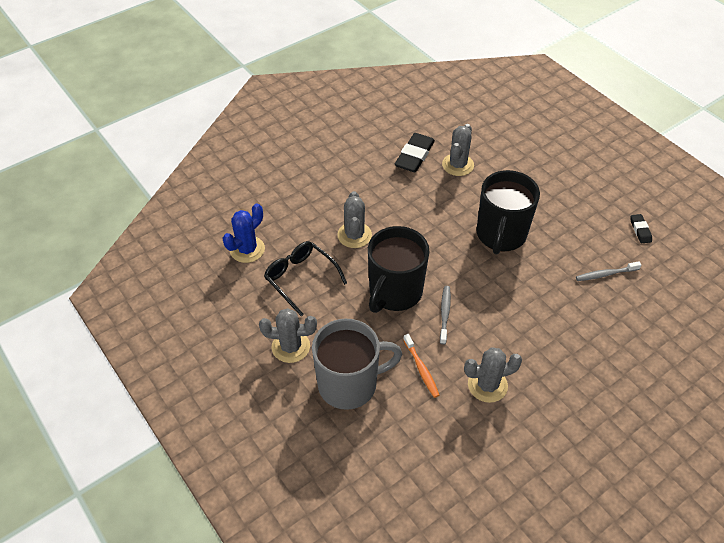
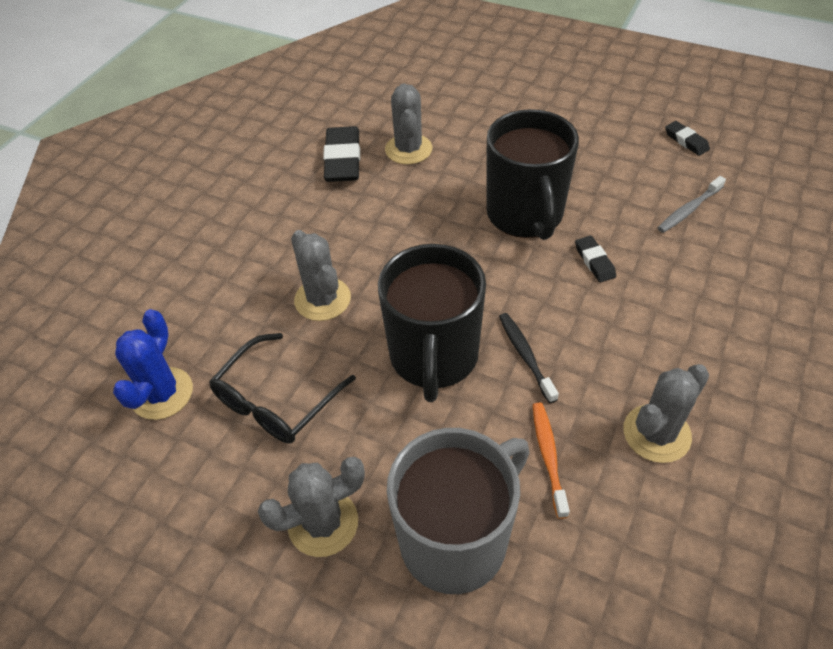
camera: 25 degrees left, 0 degrees up
(300, 278) = (276, 401): black glasses -> black glasses turned 75 degrees counterclockwise
(421, 369) = (548, 456): orange toothbrush -> orange toothbrush turned 135 degrees counterclockwise
(445, 314) = (525, 356): grey toothbrush -> black toothbrush
(522, 280) = (594, 261): none -> black eraser

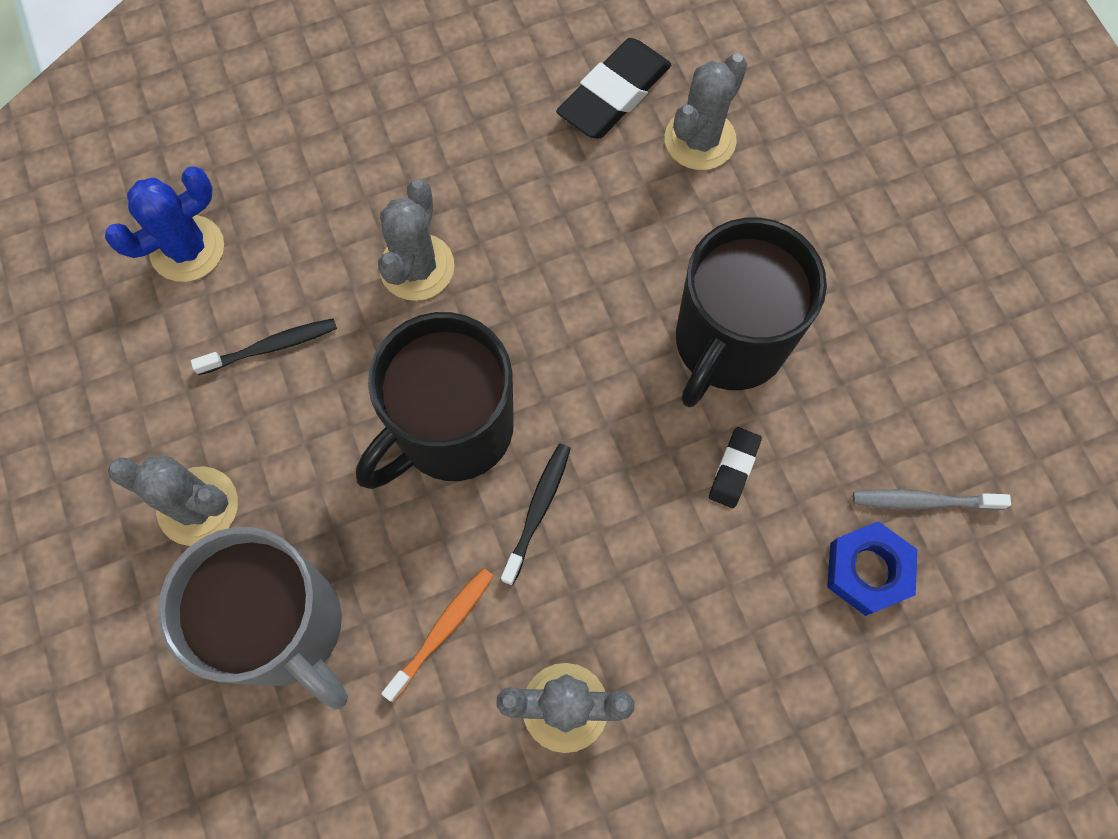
camera: 40 degrees right, 20 degrees up
(276, 401) = (271, 347): black glasses -> black toothbrush
(456, 539) = (285, 626): grey mug -> grey mug turned 45 degrees clockwise
(686, 141) = (1046, 407): black eraser -> none
(705, 254) = (867, 570): none -> blue nut

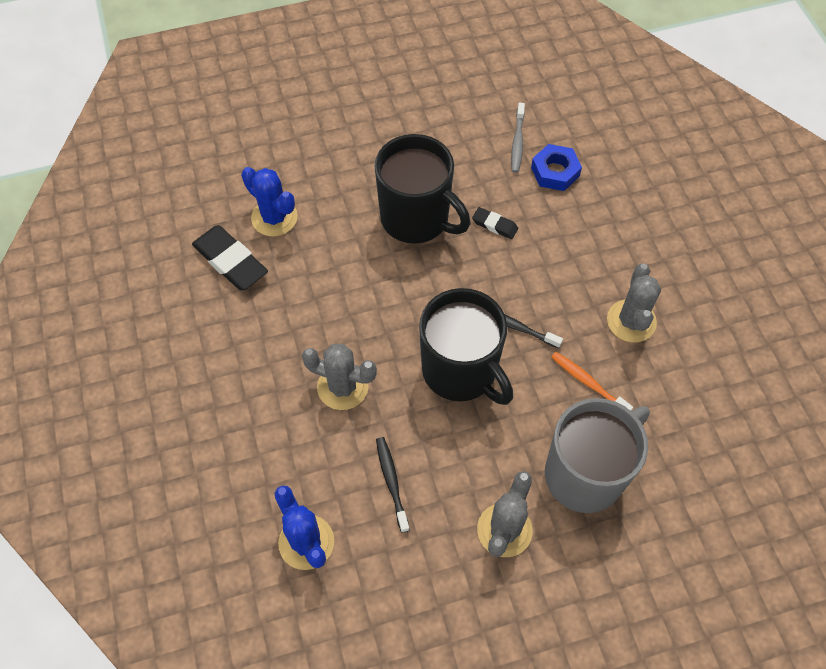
camera: 85 degrees left, 10 degrees down
(700, 140) = (274, 217): grey cactus -> blue cactus

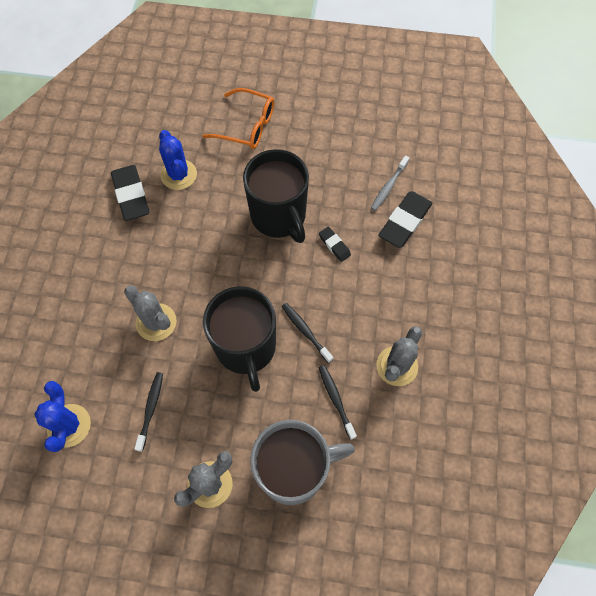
camera: 25 degrees right, 5 degrees up
(324, 136) = (247, 126): none -> orange glasses
(555, 172) = (404, 222): blue nut -> black eraser
(588, 383) = (336, 400): orange toothbrush -> black toothbrush

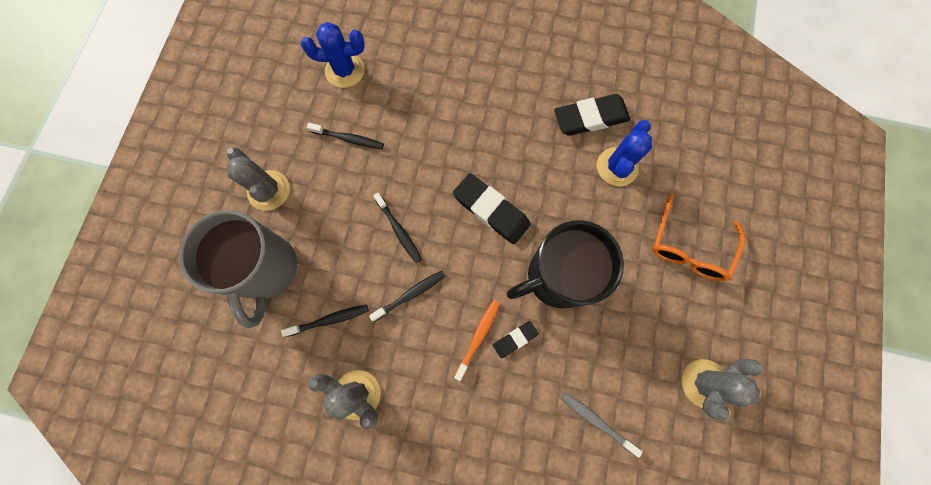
camera: 95 degrees right, 10 degrees up
(156, 322) = (438, 143): grey cactus -> grey cactus (704, 383)
(179, 175) = (617, 167): blue cactus -> blue cactus turned 45 degrees counterclockwise
(246, 348) = (399, 230): black mug -> black toothbrush
(336, 273) = (478, 337): none -> orange toothbrush
(404, 222) = (543, 435): black eraser -> black eraser (491, 210)

